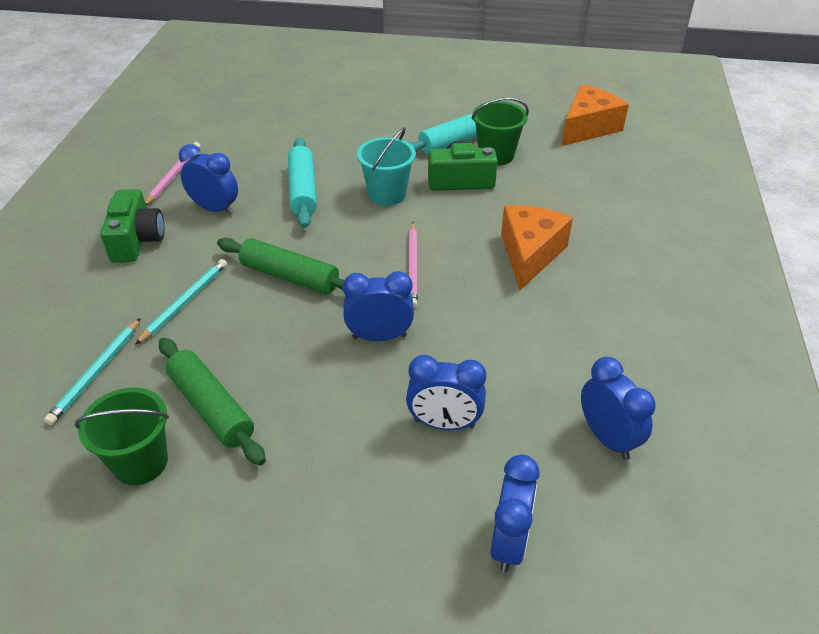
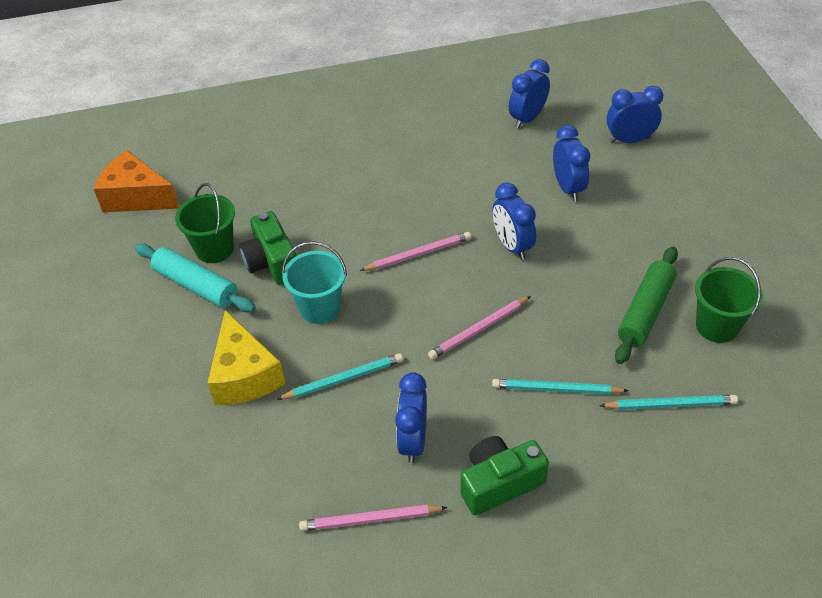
camera: 110 degrees left, 5 degrees up
(289, 276) = (479, 330): green rolling pin -> pink pencil
(302, 190) = (343, 379): turquoise rolling pin -> turquoise pencil
(346, 148) = (244, 375): none -> yellow cheese
(529, 254) = (363, 190): orange cheese -> none

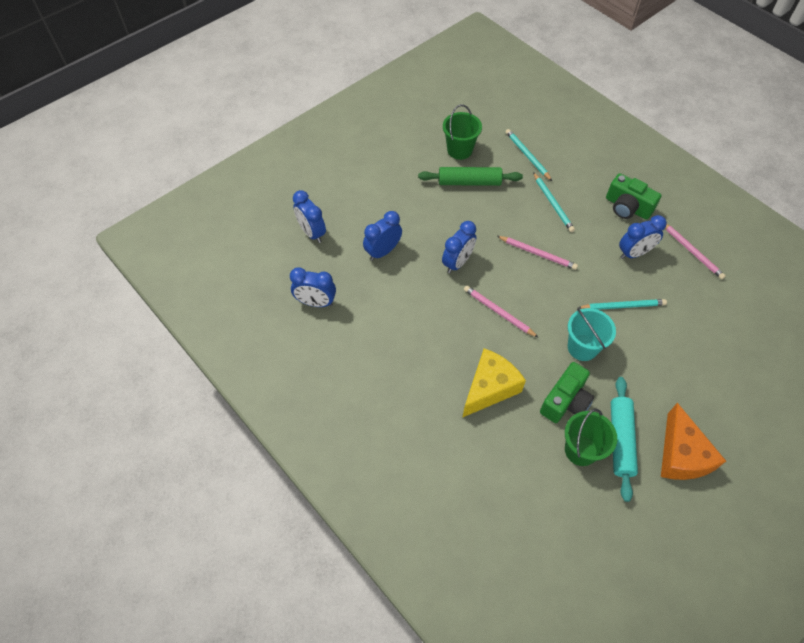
camera: 120 degrees left, 10 degrees up
(136, 197) = (571, 557): orange cheese -> orange cheese (681, 455)
(244, 375) = (662, 362): yellow cheese -> yellow cheese (489, 388)
(343, 379) = (623, 306): turquoise pencil -> turquoise pencil turned 135 degrees clockwise

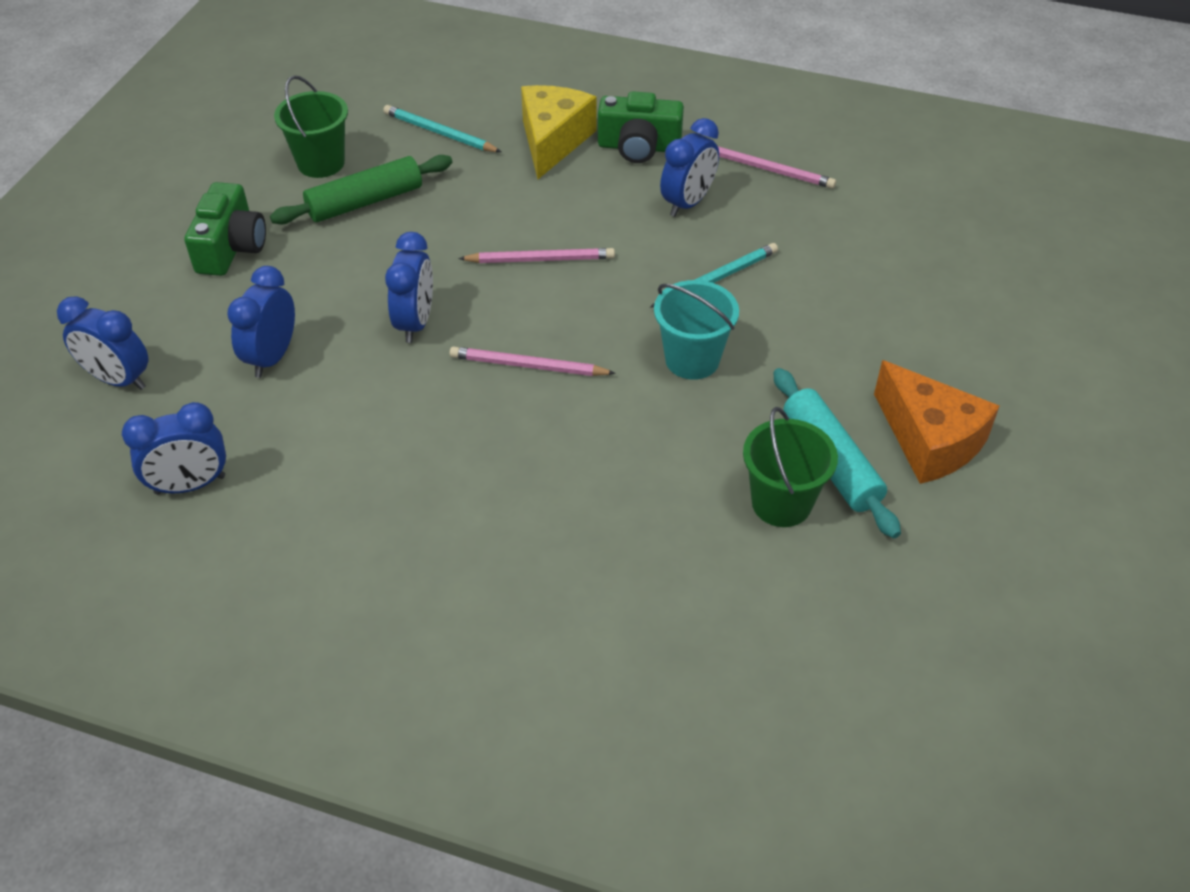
camera: 30 degrees left, 10 degrees down
(489, 388) = (582, 481): yellow cheese -> yellow cheese (553, 141)
(553, 204) = (522, 183): turquoise pencil -> none
(565, 401) = (714, 445): green camera -> green camera (231, 248)

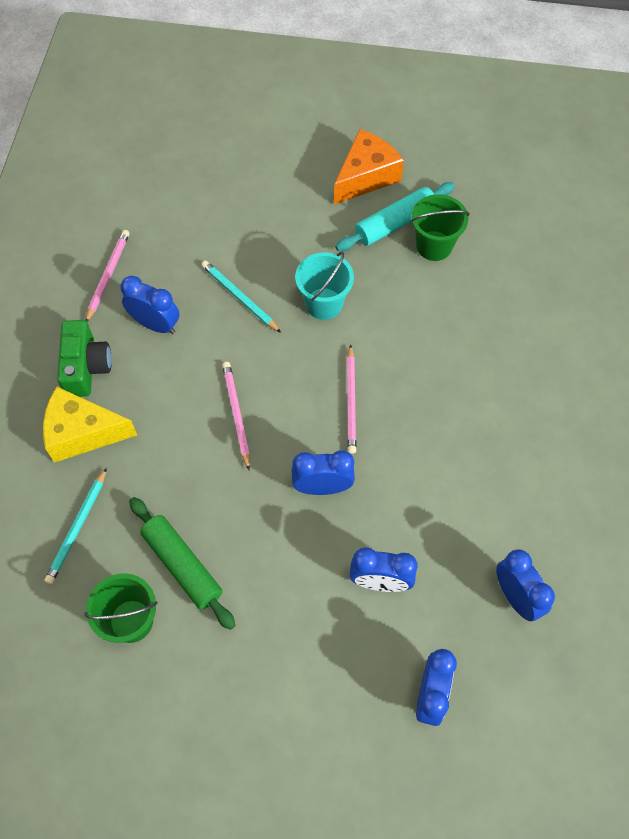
camera: 100 degrees left, 15 degrees up
(231, 248) = (259, 661): green camera -> none

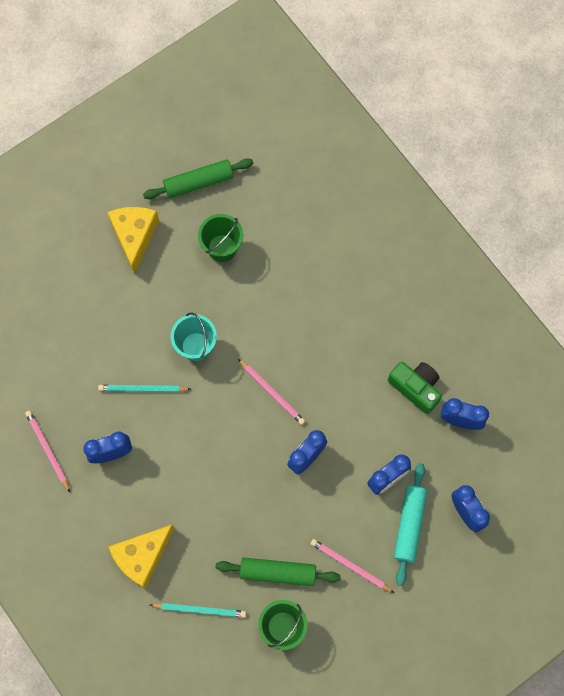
camera: 45 degrees left, 10 degrees up
(77, 528) = (200, 609): turquoise pencil -> turquoise pencil turned 60 degrees counterclockwise
(86, 367) = (100, 517): green camera -> green camera (416, 388)
(236, 414) = (217, 462): pink pencil -> pink pencil (350, 566)
(366, 176) = (134, 236): orange cheese -> yellow cheese
(395, 223) = (184, 253): turquoise rolling pin -> turquoise rolling pin (409, 525)
(468, 180) = (199, 182): none -> green rolling pin

